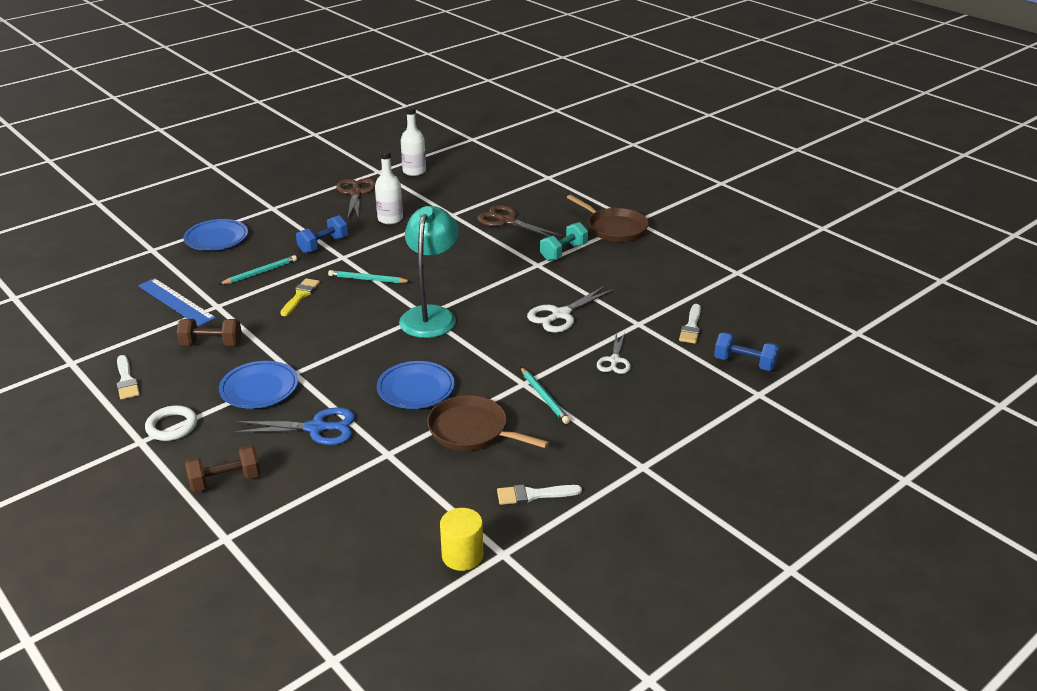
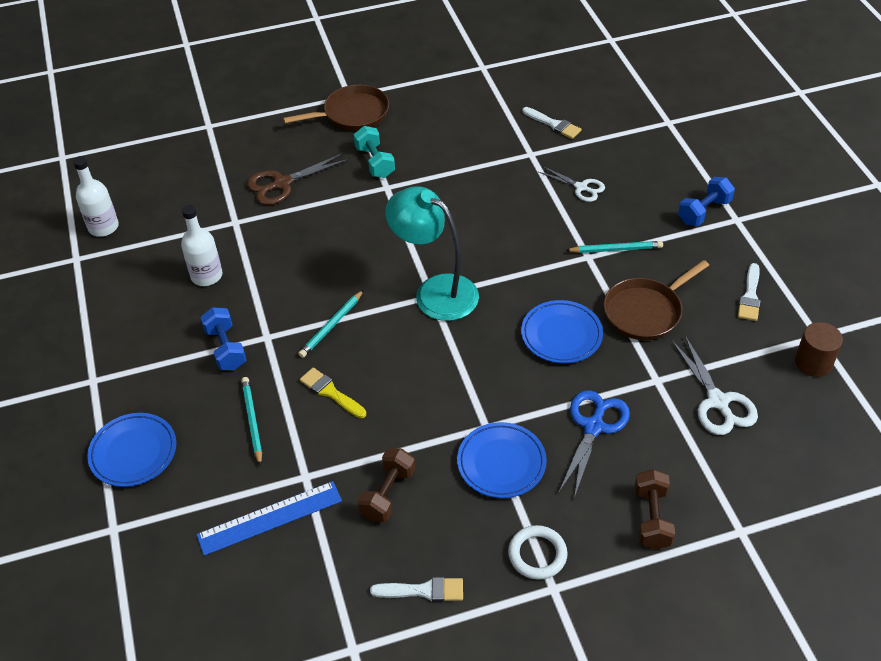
camera: 65 degrees left, 15 degrees up
(356, 193) = (117, 292): brown scissors -> none
(462, 555) = (813, 362): yellow cylinder -> brown cylinder
(561, 315) = (488, 198): white scissors -> white scissors (718, 401)
(744, 363) = (622, 114): blue dumbbell -> blue dumbbell (704, 211)

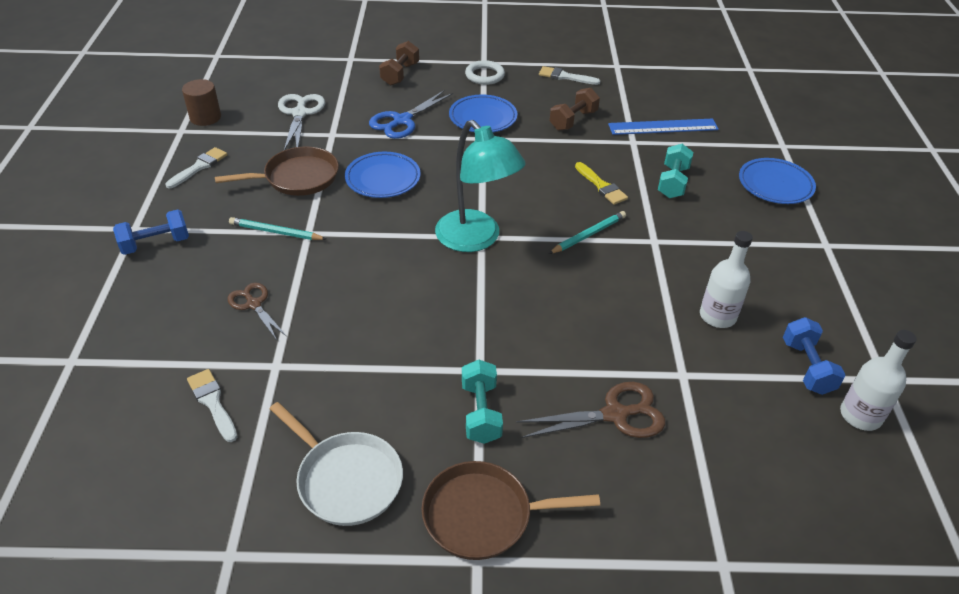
camera: 165 degrees left, 5 degrees down
(226, 348) = (695, 240): blue dumbbell -> blue dumbbell (807, 367)
(252, 421) = (672, 182): turquoise pencil -> turquoise dumbbell
(441, 110) = (346, 479): none -> white pan
(581, 187) = (253, 304): white scissors -> brown scissors

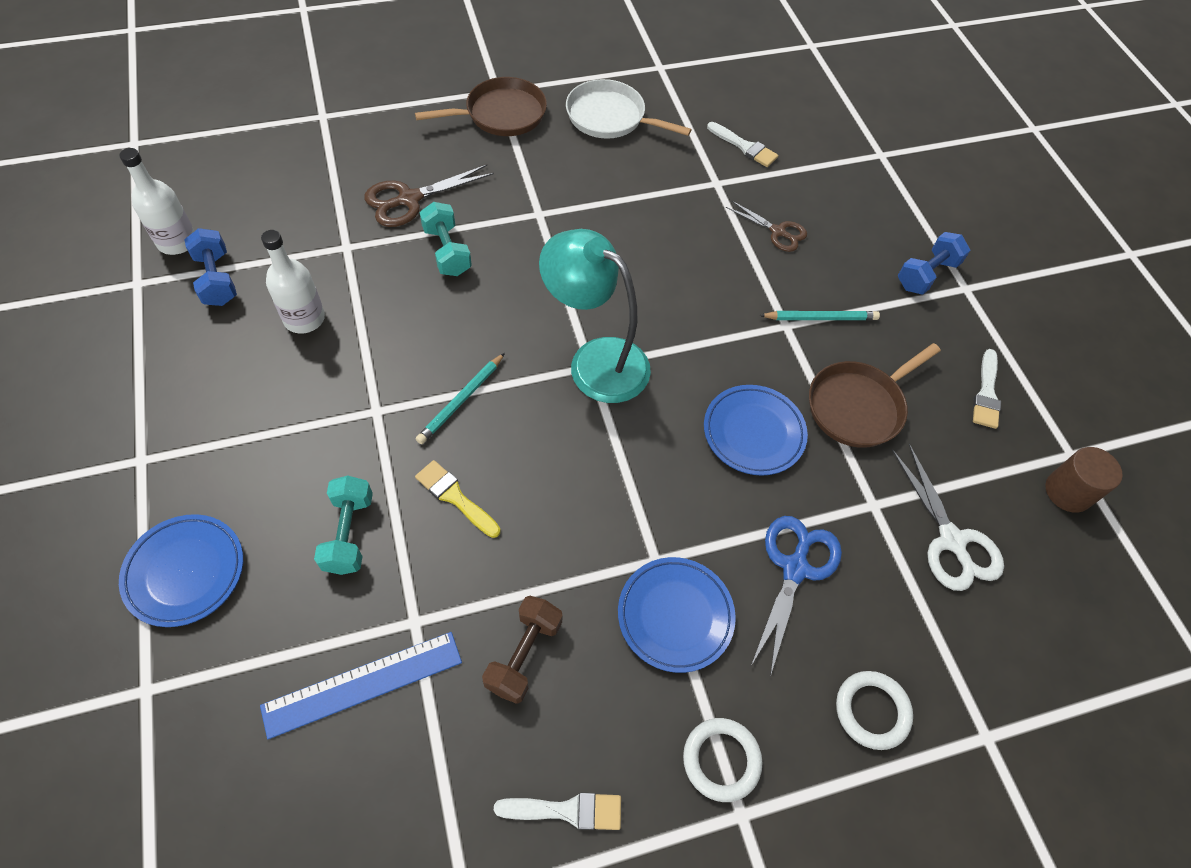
camera: 160 degrees right, 15 degrees up
(400, 74) = (872, 711): brown dumbbell -> white ring
(480, 413) = (526, 179): turquoise dumbbell -> turquoise dumbbell (447, 251)

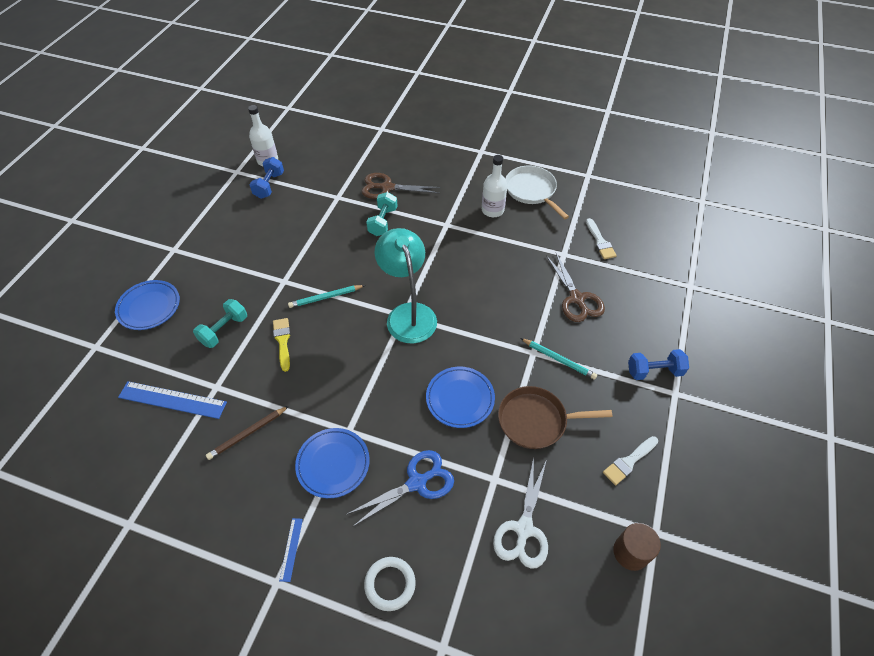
camera: 40 degrees right, 5 degrees down
(304, 318) = (290, 222): white bottle -> white bottle (492, 210)
(501, 114) = (472, 164): brown pan -> none
(524, 655) = (247, 433): brown dumbbell -> brown pencil
(566, 810) = (202, 517): white brush -> none
(721, 760) = (291, 549): white ring -> blue ruler
(778, 232) = (576, 298): brown scissors -> brown scissors, size x1.52

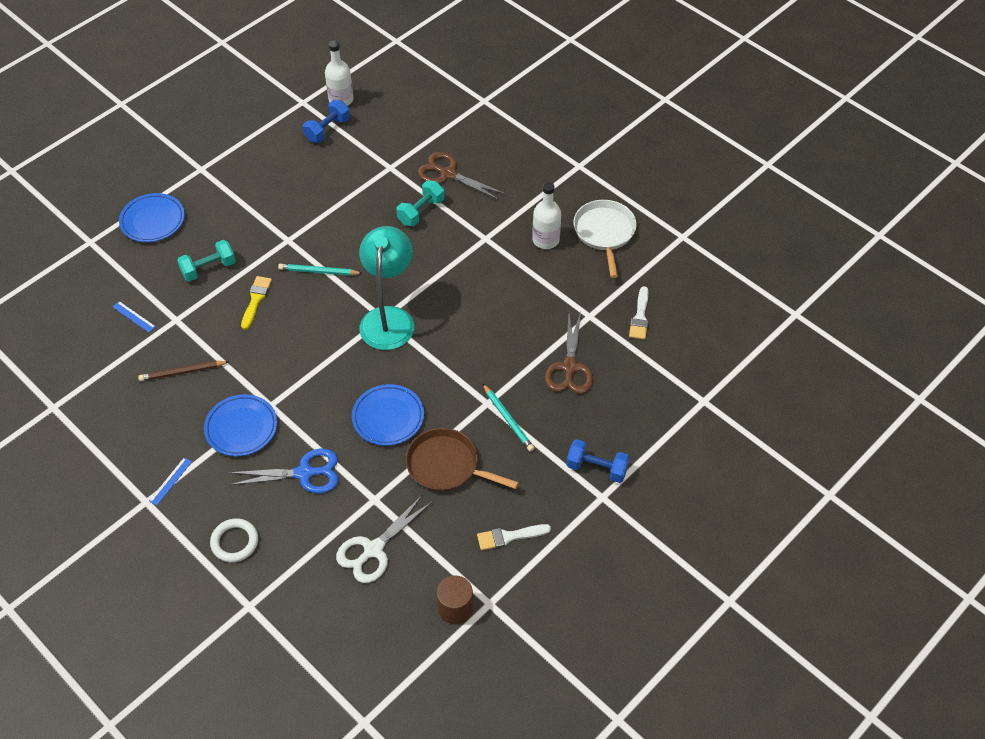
camera: 25 degrees right, 0 degrees up
(172, 400) = (134, 316): blue ruler -> blue ruler, size x0.49

